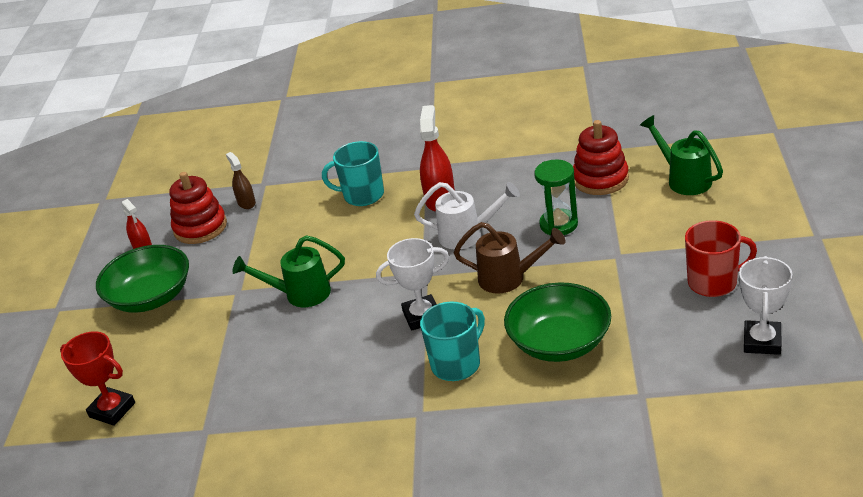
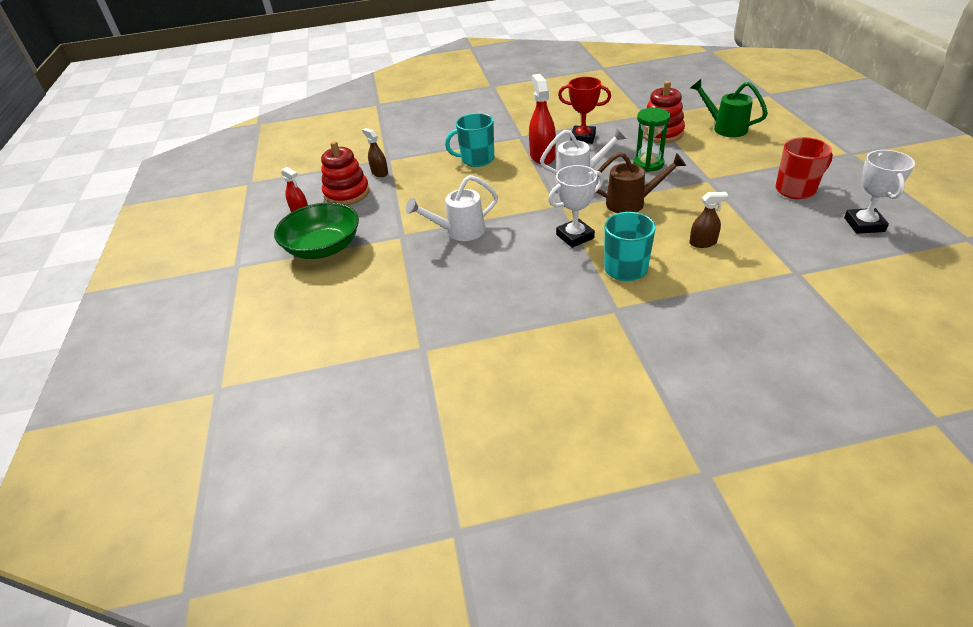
camera: 15 degrees left, 5 degrees up
(112, 410) = (323, 341): red trophy -> red trophy (583, 138)
(300, 294) = (459, 231): green watering can -> white watering can
(559, 342) = (703, 243): green bowl -> brown spray bottle

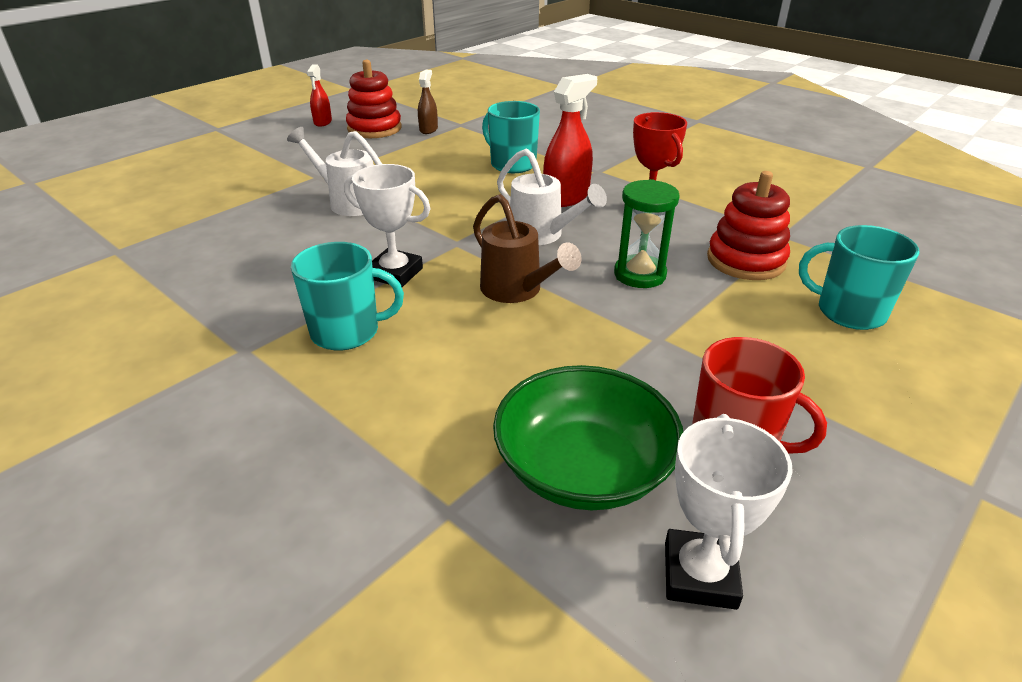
camera: 50 degrees right, 5 degrees down
(323, 247) = (269, 150): green bowl -> green bowl (583, 468)
(703, 243) = (463, 381): brown spray bottle -> none
(725, 128) = (849, 312): green watering can -> turquoise mug
(864, 224) = (700, 575): white trophy -> white trophy turned 45 degrees counterclockwise

